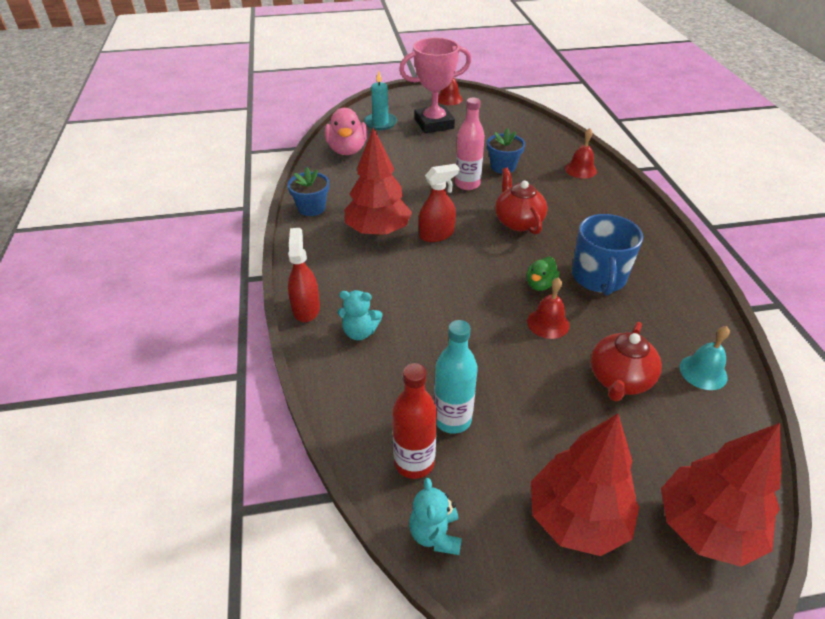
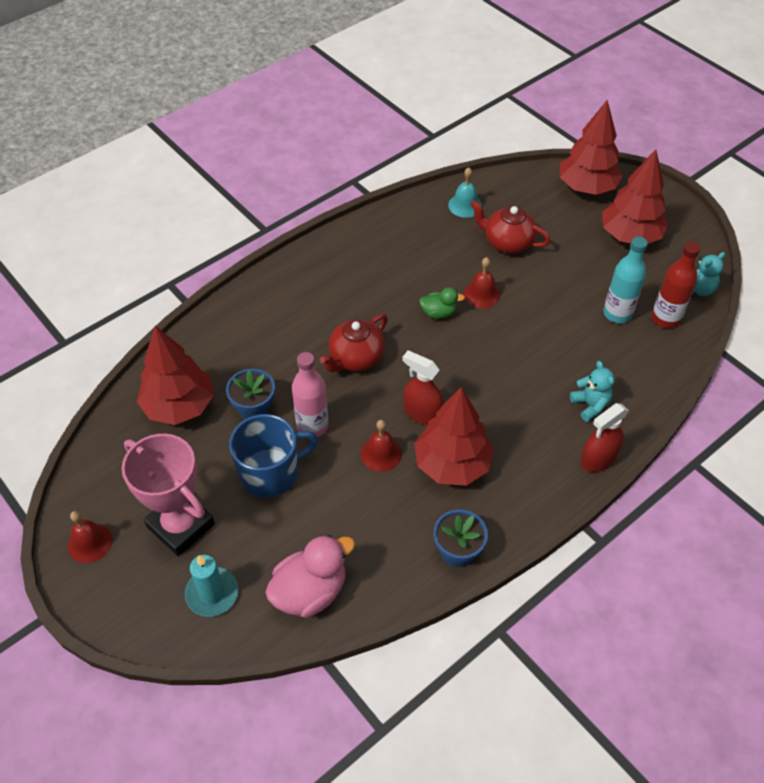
camera: 120 degrees left, 10 degrees up
(527, 142) = (179, 406): none -> red tree
(580, 170) = (220, 339): red bell -> red bell (381, 454)
(598, 277) = (400, 280): blue mug -> blue mug (270, 473)
(619, 380) = (507, 242): red teapot -> red teapot turned 150 degrees counterclockwise

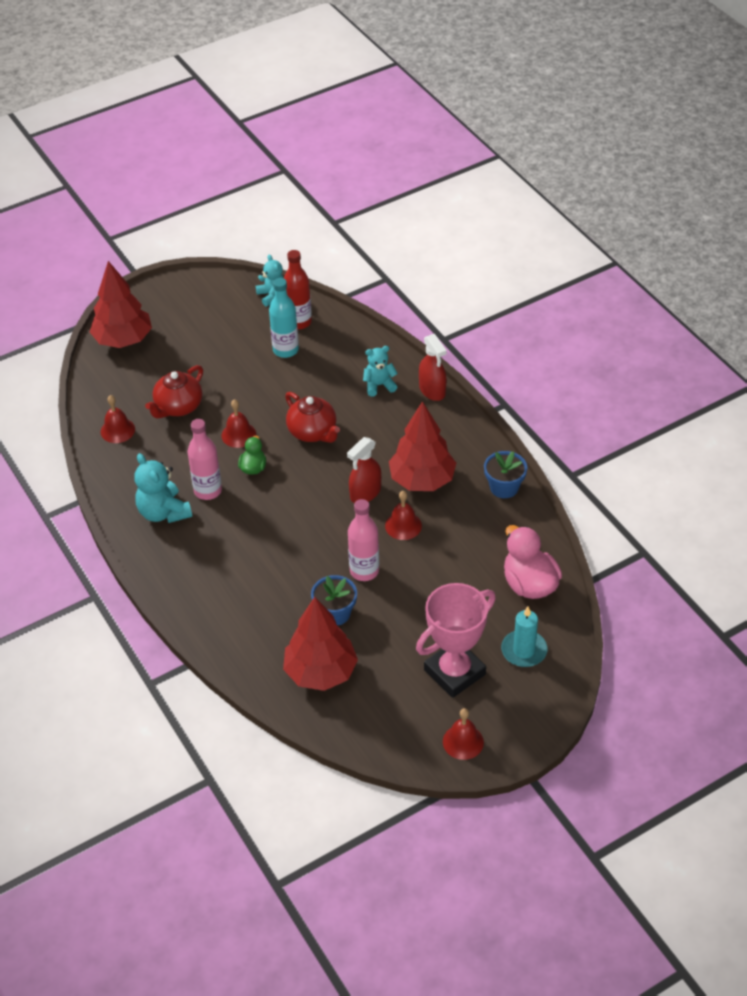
camera: 80 degrees left, 5 degrees down
(270, 473) = (410, 604): blue mug -> none
(356, 358) = (293, 533): red teapot -> red teapot (313, 432)
(367, 256) = (163, 512): none -> turquoise teddy bear
(401, 283) = (208, 491): none -> pink bottle
(465, 205) = (117, 430): turquoise bell -> red bell
(630, 236) = (196, 324): red tree -> none

